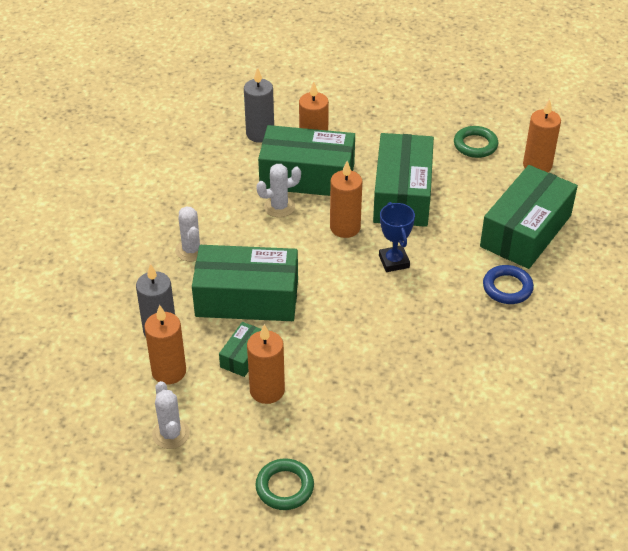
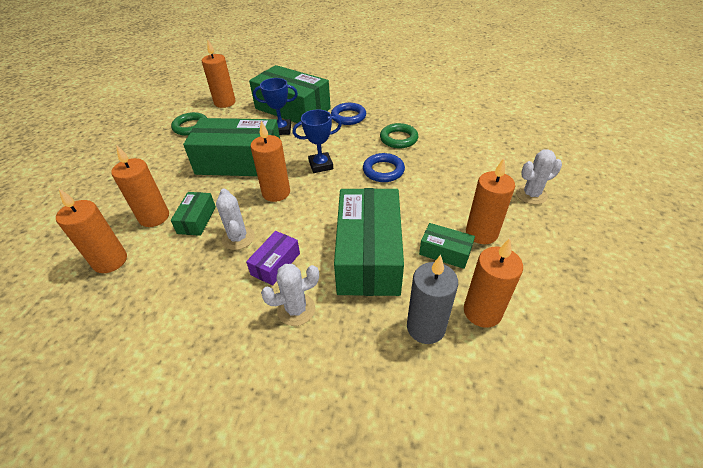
camera: 90 degrees left, 0 degrees up
(170, 434) = (562, 301): white cactus -> white cactus (531, 194)
(243, 234) = (275, 264): none -> purple box
(260, 134) = (110, 261): grey candle -> orange candle
(284, 487) = (577, 217): green ring -> green ring (398, 139)
(307, 176) = (197, 220): green box -> green box, size x0.46
(381, 317) = (383, 171): none -> blue ring
(471, 223) = (281, 130): none -> blue trophy

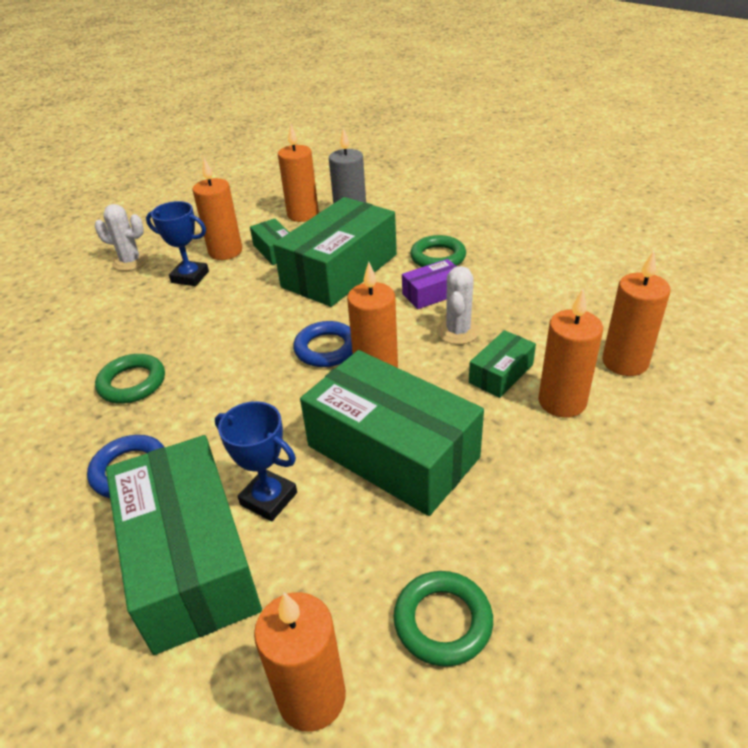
camera: 145 degrees left, 5 degrees down
(296, 309) = (438, 257): white cactus -> green ring
(321, 165) = (282, 387): blue trophy -> blue trophy (190, 277)
(383, 171) = (219, 344): blue ring -> blue ring (326, 348)

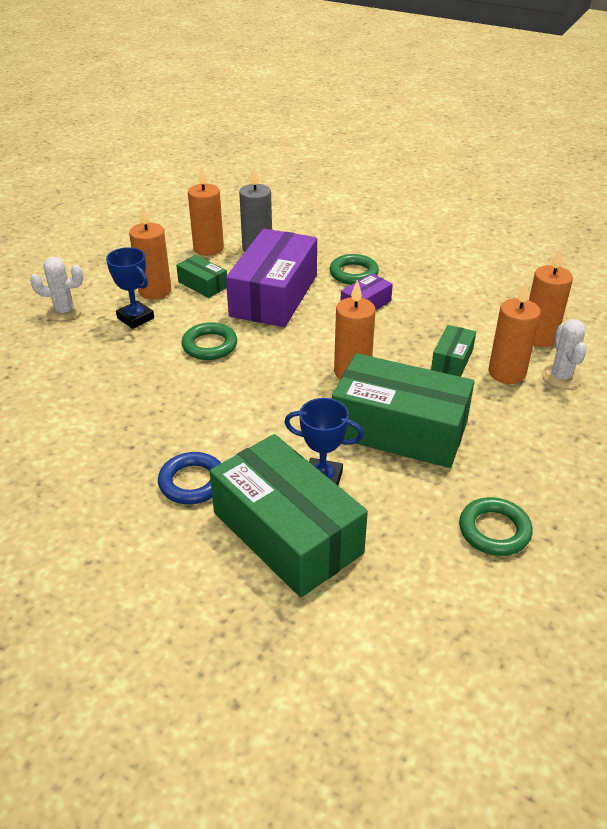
camera: 20 degrees left, 0 degrees up
(132, 383) = (144, 415): green ring -> green ring (209, 345)
(190, 277) = (135, 318): blue trophy -> blue trophy turned 45 degrees clockwise
(312, 697) = (430, 594): orange candle -> none
(326, 348) = (301, 361): blue ring -> none
(340, 271) = (274, 295): green box -> purple box
(458, 331) = (402, 332): white cactus -> white cactus (561, 377)

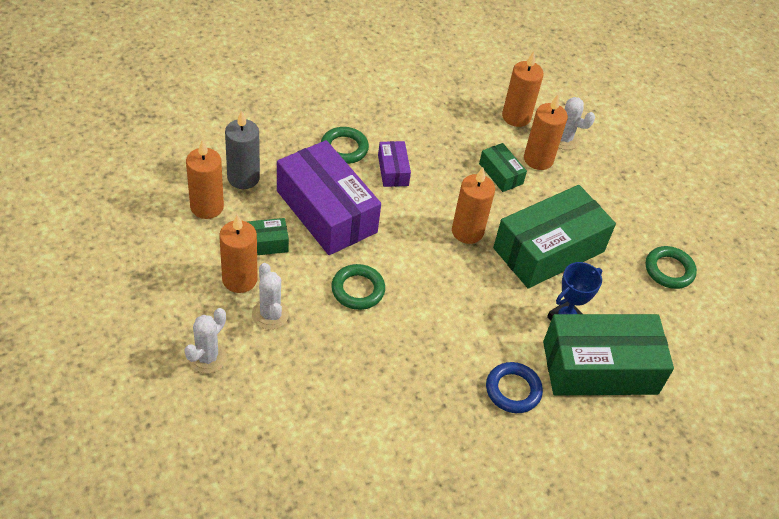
camera: 60 degrees left, 10 degrees up
(135, 318) = (270, 314): blue trophy -> white cactus

